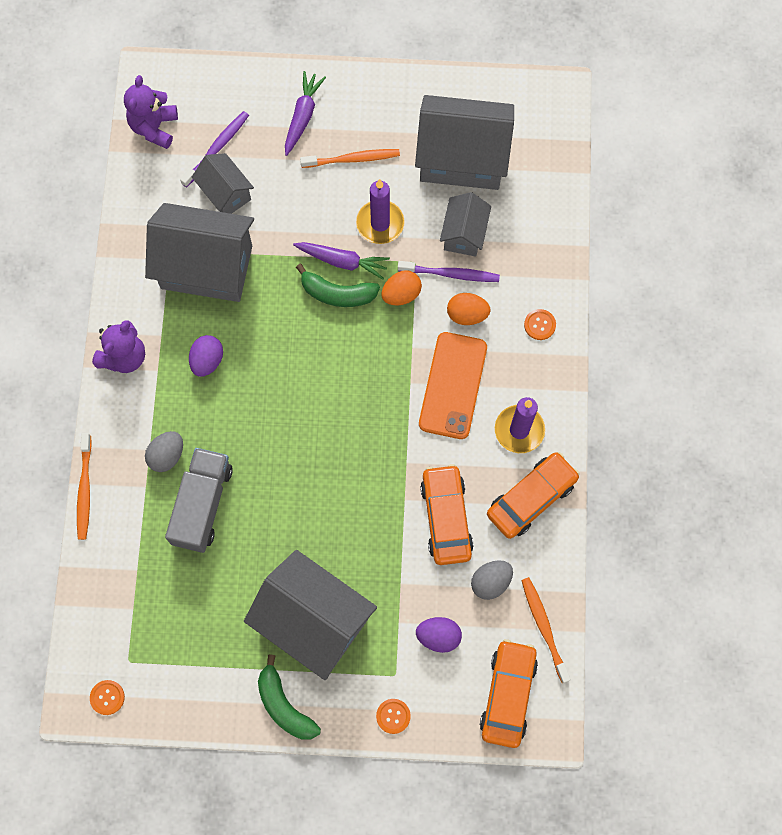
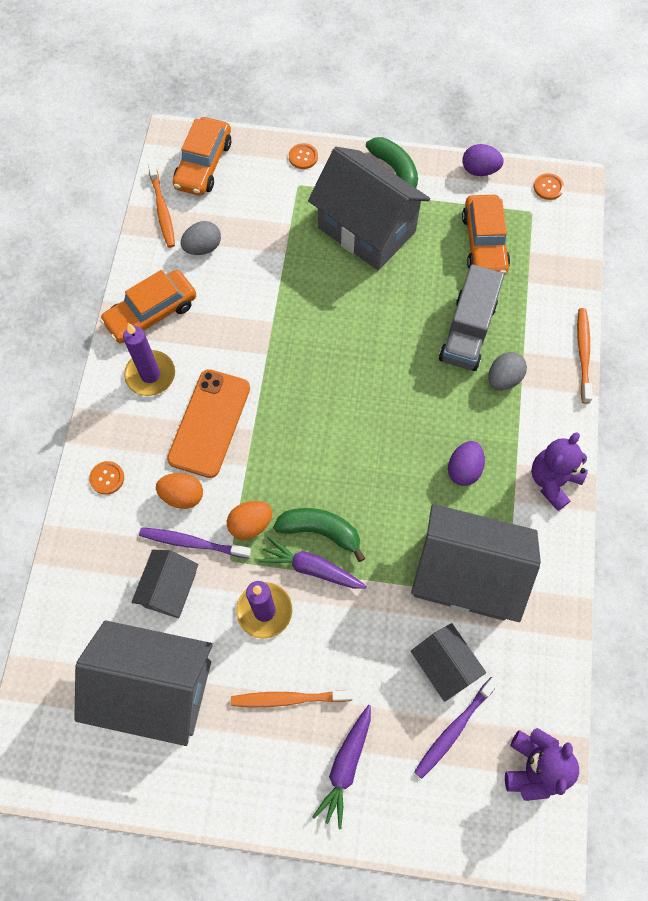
camera: 175 degrees left, 5 degrees down
(438, 636) = (256, 210): purple egg -> purple egg (479, 170)
(446, 517) = (235, 303): orange car -> orange car (484, 243)

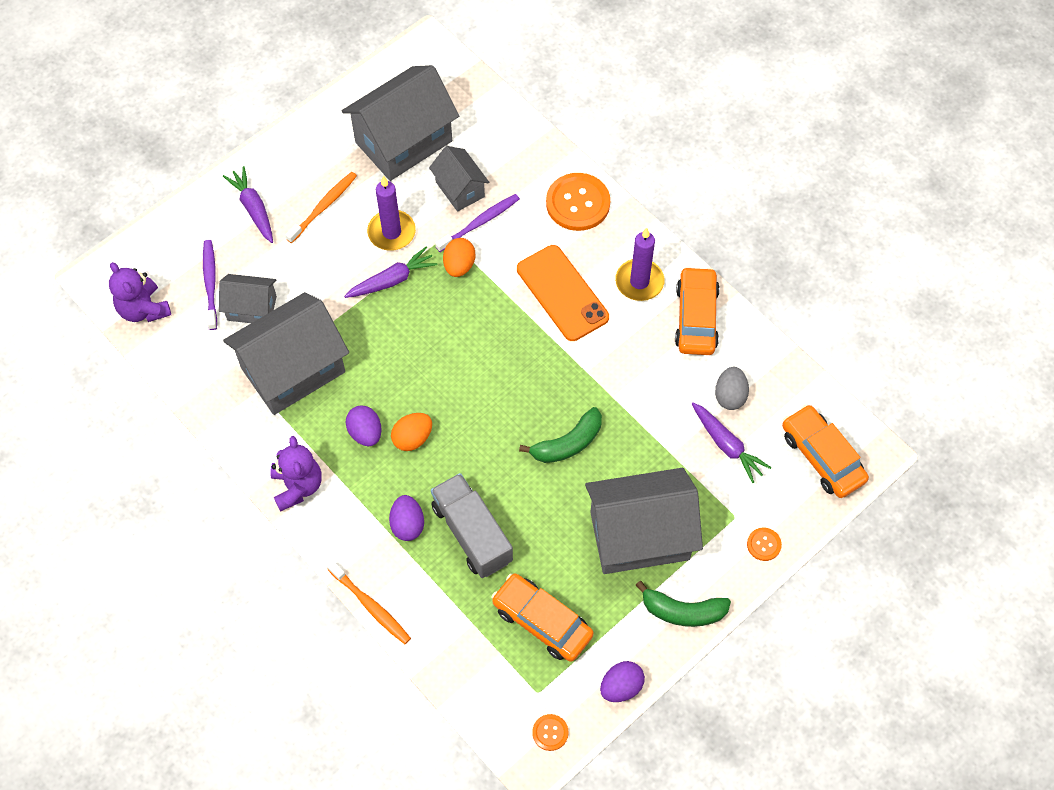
camera: 130 degrees right, 5 degrees down
(107, 478) = (578, 203): orange button -> orange button, size x2.09
(162, 210) = (796, 391): orange toothbrush -> none
(182, 496) = (520, 239): orange egg -> orange egg (412, 438)
(246, 224) = (727, 445): none -> purple carrot
(320, 531) = (412, 304): green banana -> green banana (568, 443)
(503, 379) = (407, 524): grey egg -> purple egg

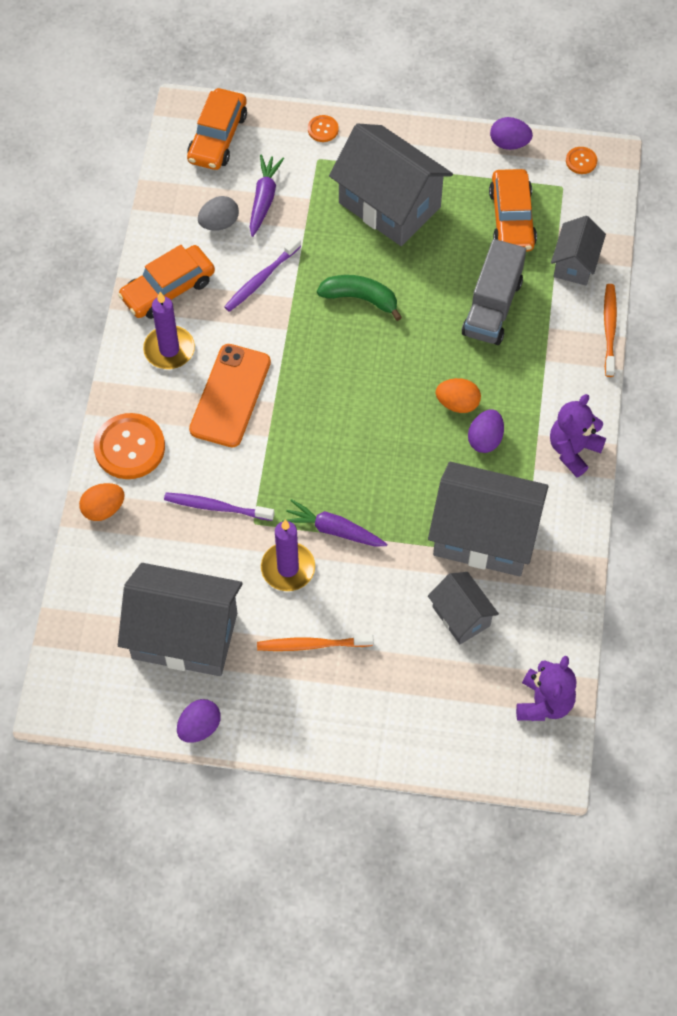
camera: 130 degrees left, 0 degrees up
(210, 283) = (470, 671): purple toothbrush -> purple toothbrush (261, 279)
(253, 209) = (366, 702): purple carrot -> none
(407, 524) = (527, 353): purple egg -> purple egg (199, 727)
(459, 265) = (273, 490): orange egg -> orange egg (103, 509)
(460, 189) = (195, 549): grey house -> grey house (575, 263)
(683, 611) = (420, 144): green banana -> none

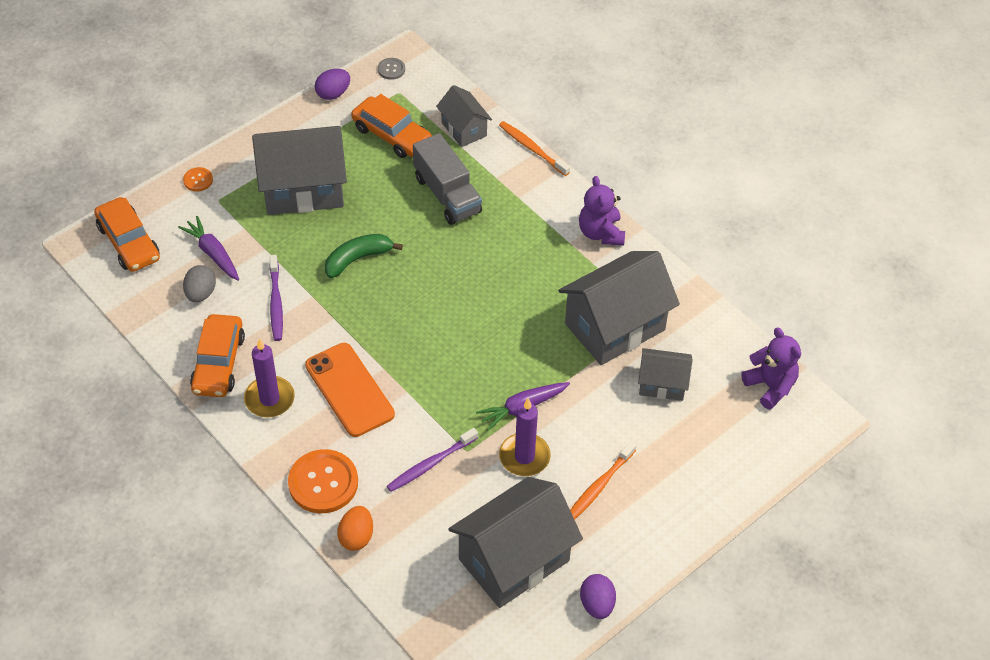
camera: 50 degrees left, 10 degrees down
(457, 403) = (499, 267): orange egg -> none
(485, 439) = (542, 272): purple egg -> none
(581, 161) = (391, 69): orange button -> grey button

